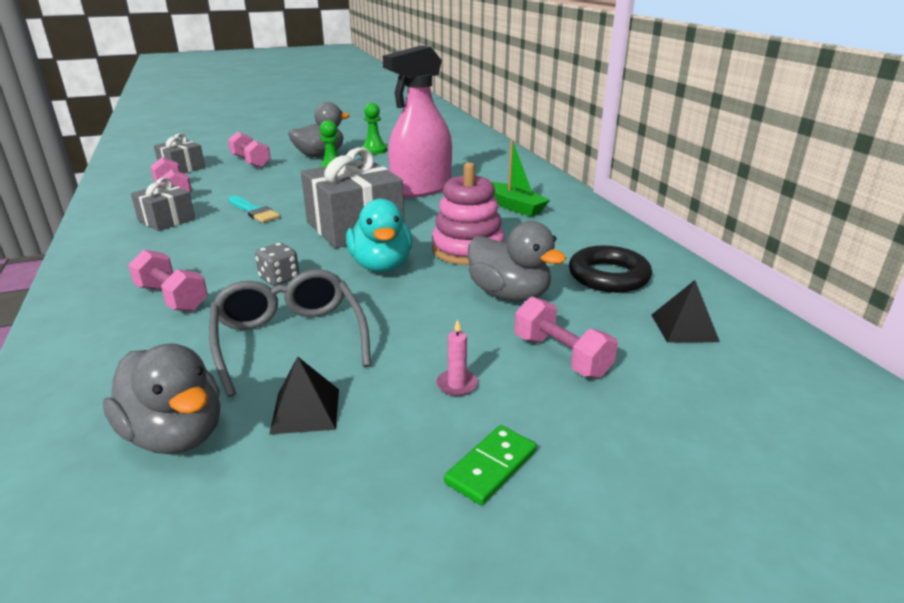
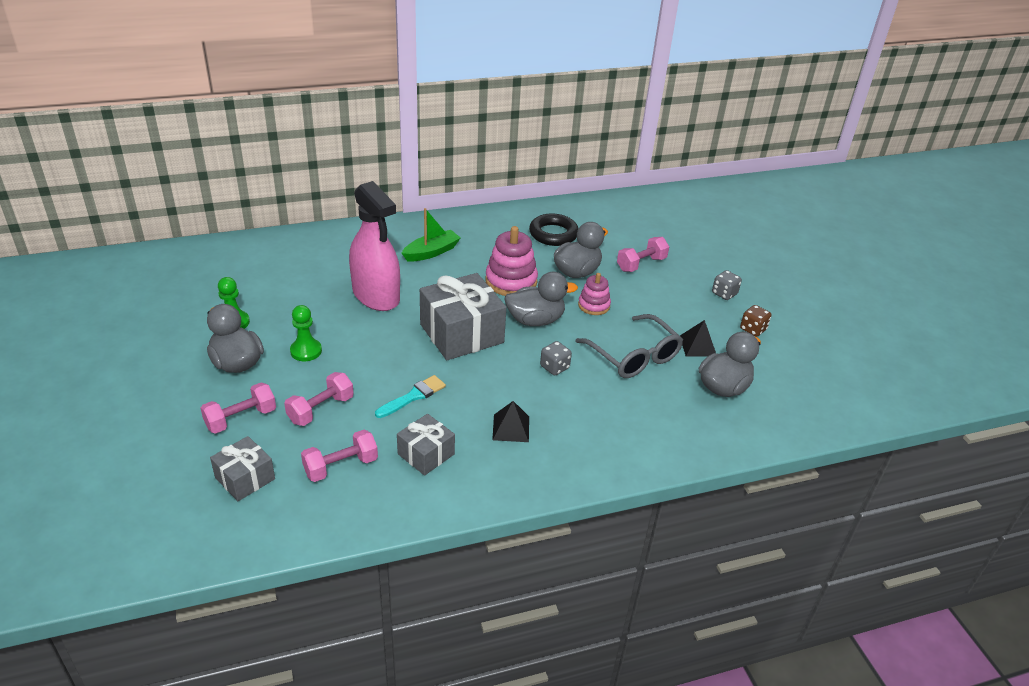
camera: 90 degrees left, 10 degrees up
(172, 298) = (584, 417): pink dumbbell -> pink dumbbell (321, 409)
(289, 339) = (634, 356): grey glasses -> grey glasses turned 105 degrees counterclockwise
(354, 504) = (753, 329): none -> brown dice
(381, 266) = (535, 320): turquoise duck -> grey duck
(421, 307) = (594, 305): none -> pink stacking toy
(457, 384) = (669, 298): pink candle -> none
(491, 467) = (724, 294): green domino -> grey dice
(684, 327) = (611, 223): black pyramid -> black pyramid (511, 428)

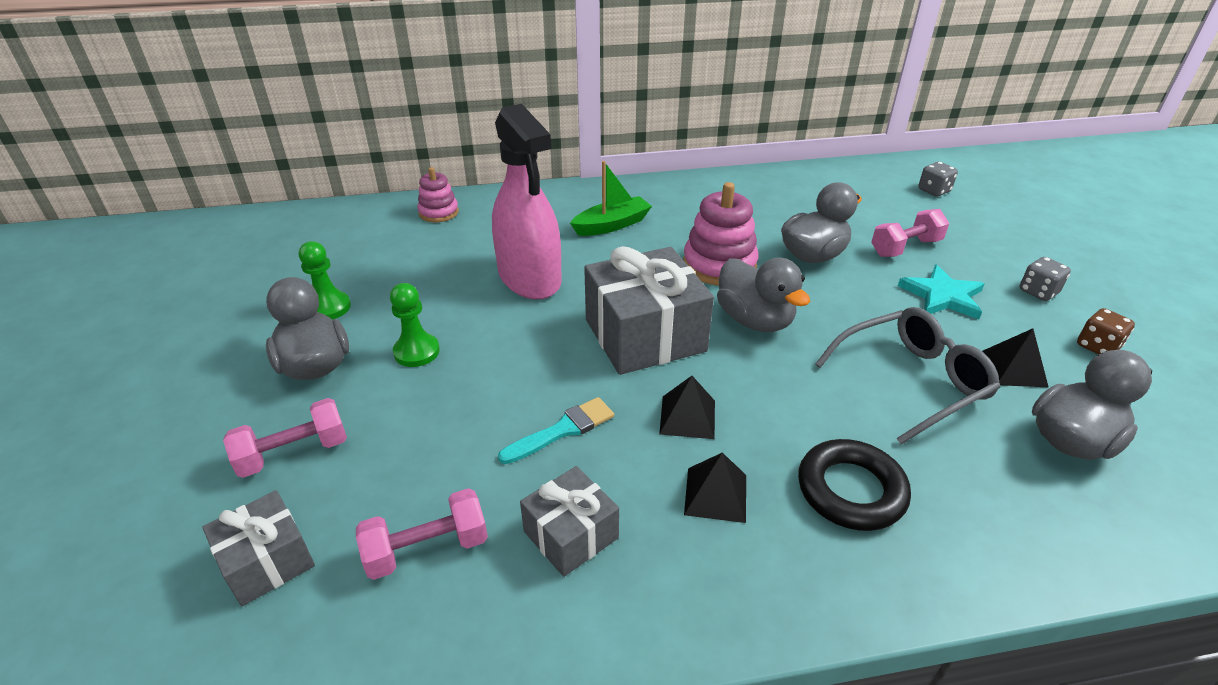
camera: 10 degrees right, 0 degrees up
(321, 409) = (417, 444): pink dumbbell -> none
(492, 384) = (687, 417): none -> black pyramid
(535, 320) = (754, 320): grey duck -> grey duck turned 60 degrees clockwise
(553, 234) = (777, 207): black ring -> black ring (851, 490)
(554, 367) = (786, 393): grey dice -> grey dice (934, 191)
(594, 305) = (841, 302): pink stacking toy -> pink stacking toy (438, 212)
(634, 356) = (911, 381): grey glasses -> grey glasses turned 90 degrees counterclockwise
(661, 299) = (942, 296): none -> turquoise star

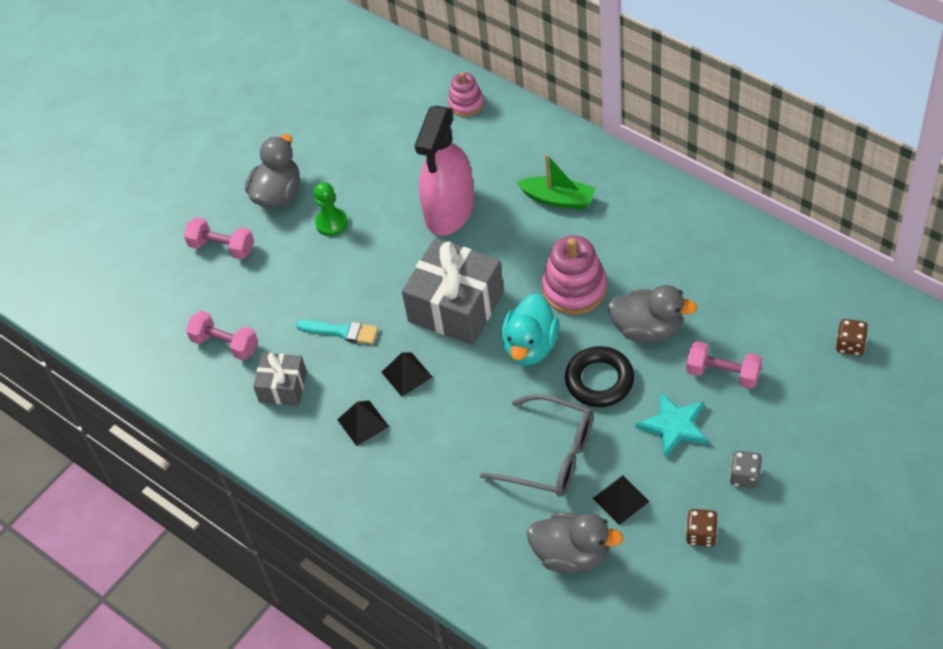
camera: 55 degrees right, 15 degrees up
(267, 561) = (167, 299): grey gift -> none
(329, 307) = (323, 152): green pawn -> none
(754, 320) = (530, 346): grey duck -> turquoise duck
(851, 490) = (422, 475): black ring -> black ring (599, 380)
(934, 191) = (850, 345): grey dice -> brown dice

